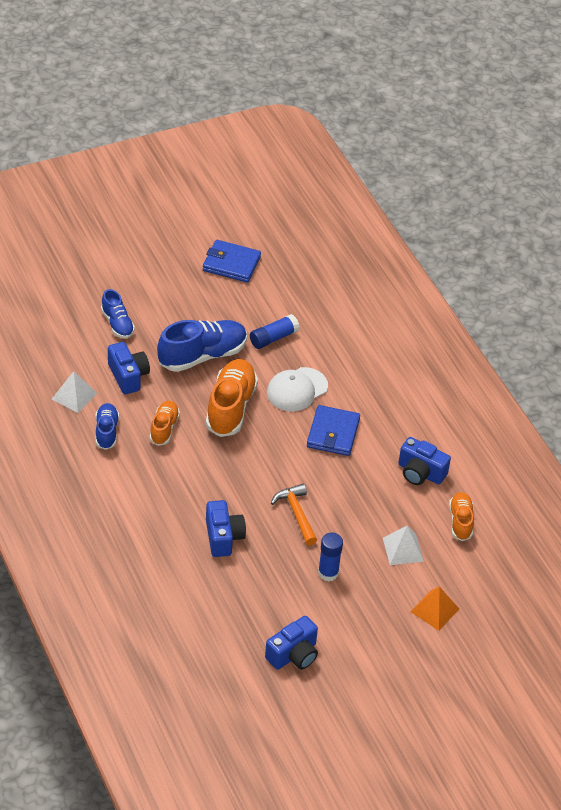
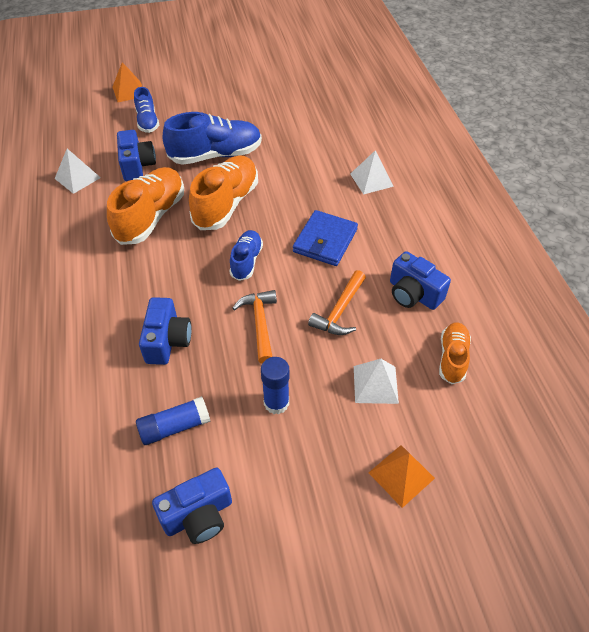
camera: 15 degrees right, 5 degrees up
(81, 288) = (129, 91): none -> orange pyramid
(106, 431) = (92, 214): blue shoe -> blue shoe (246, 261)
(164, 428) = (151, 217): orange shoe -> orange shoe, size x1.76
(231, 264) = (270, 84): blue wallet -> none
(273, 338) = (290, 146): blue glue stick -> blue glue stick (175, 427)
(297, 389) = (299, 194): white cap -> none
(361, 495) = (339, 311): none -> orange hammer
(362, 366) = (371, 180): none -> white pyramid

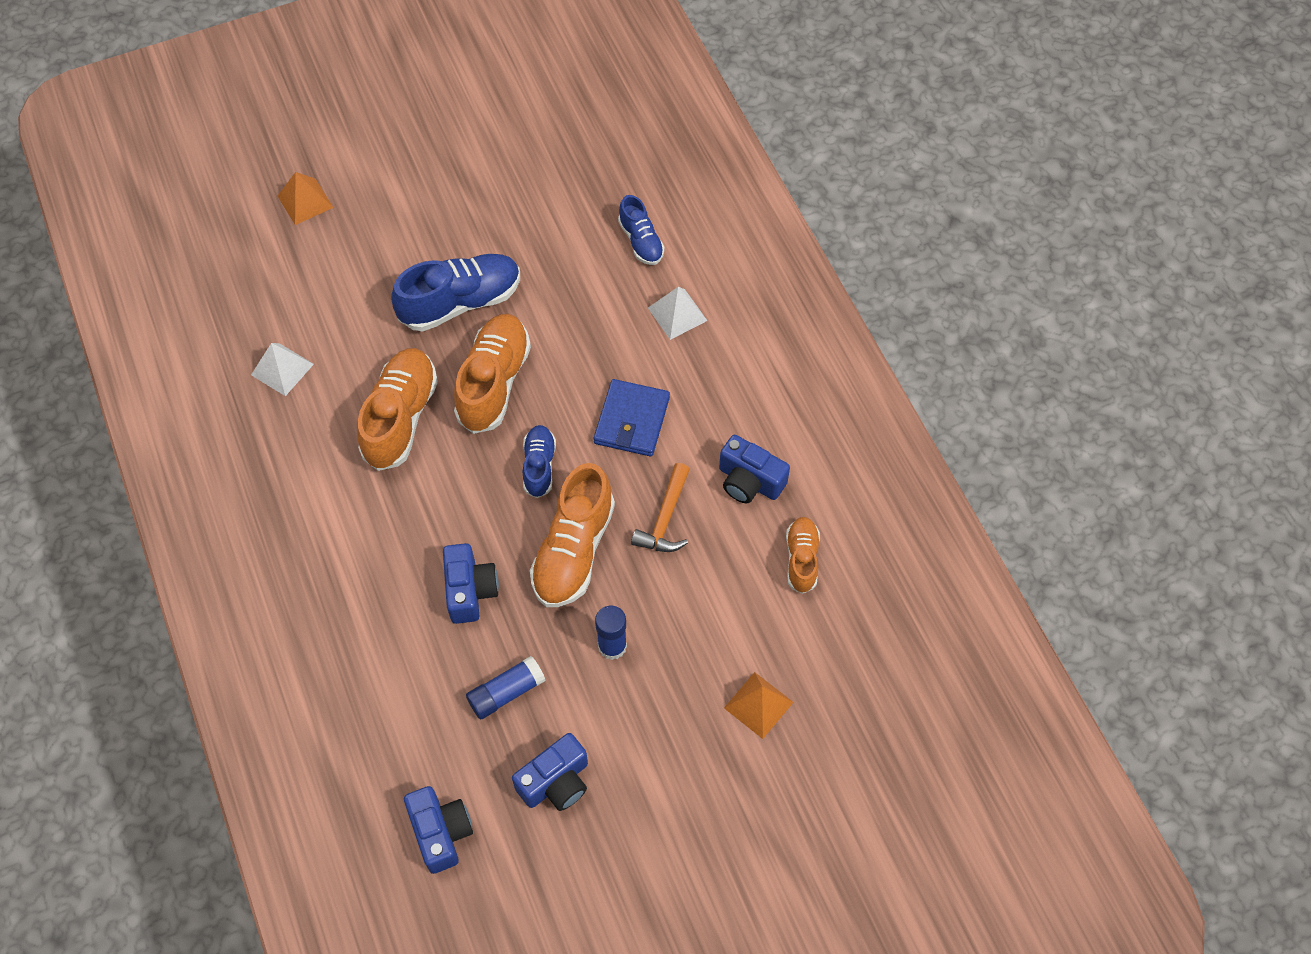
camera: 10 degrees left, 10 degrees up
(137, 166) = (358, 337): blue camera -> blue camera (441, 832)
(147, 121) = (349, 255): blue shoe -> blue shoe (641, 241)
(260, 323) = (574, 550): orange hammer -> orange shoe
(375, 384) = (718, 606): white pyramid -> none

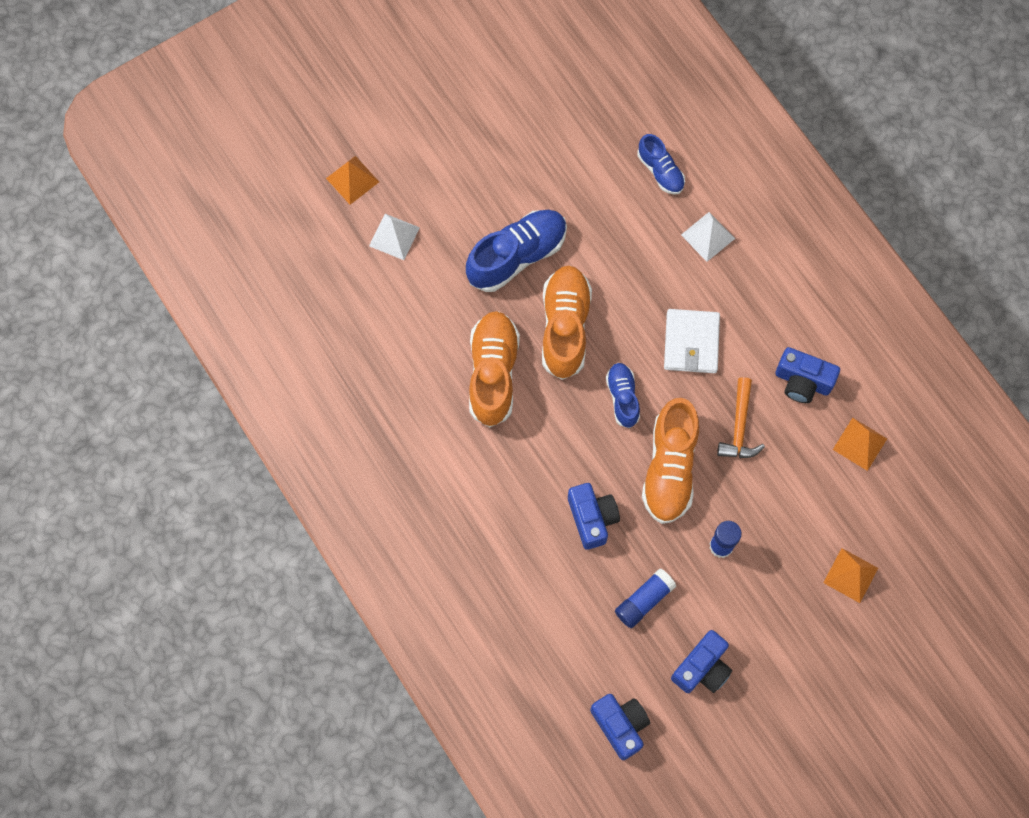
camera: 10 degrees left, 10 degrees up
(282, 369) = (378, 345): white pyramid -> white pyramid (394, 236)
(632, 420) = (691, 343): blue wallet -> white wallet
(801, 559) = (860, 444): orange shoe -> orange pyramid

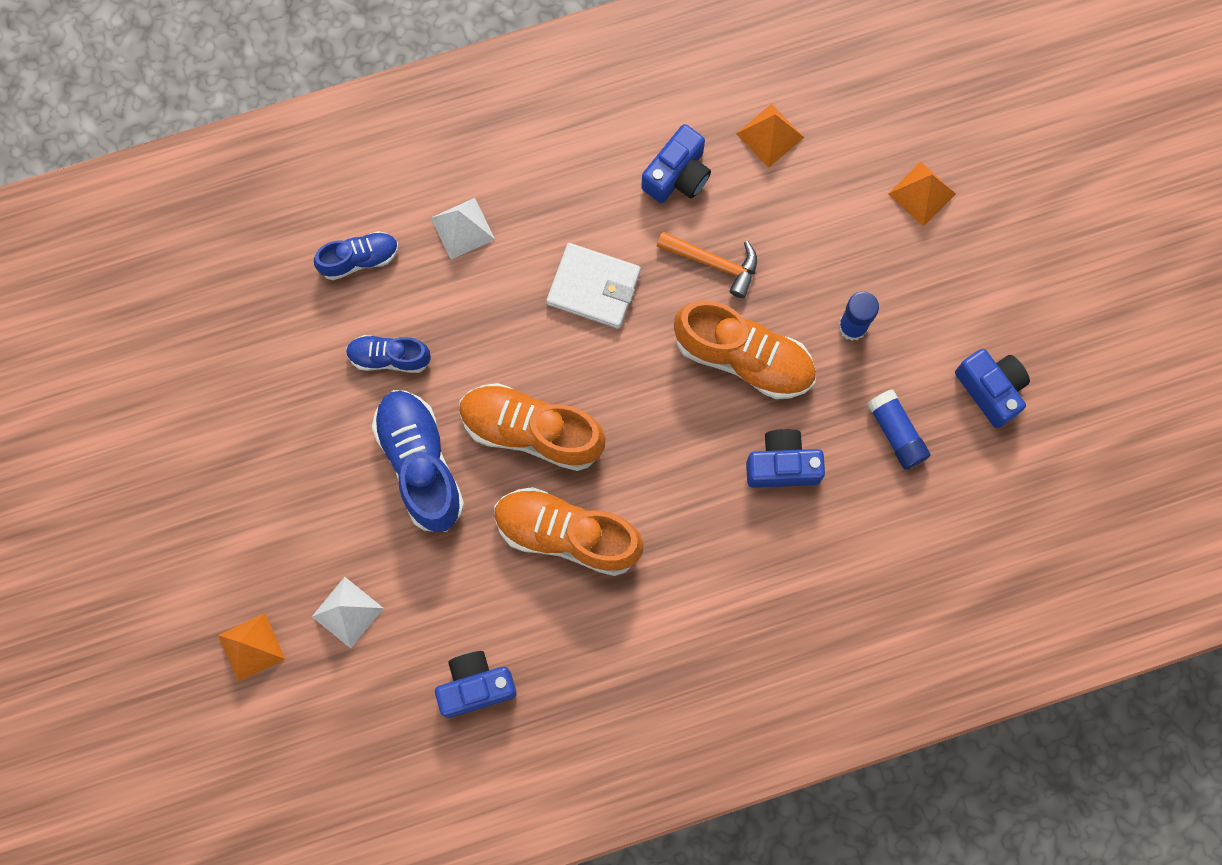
camera: 75 degrees left, 5 degrees up
(620, 725) = (1036, 501): blue camera -> blue camera (475, 686)
(622, 398) = (641, 387): blue shoe -> blue shoe (389, 357)

